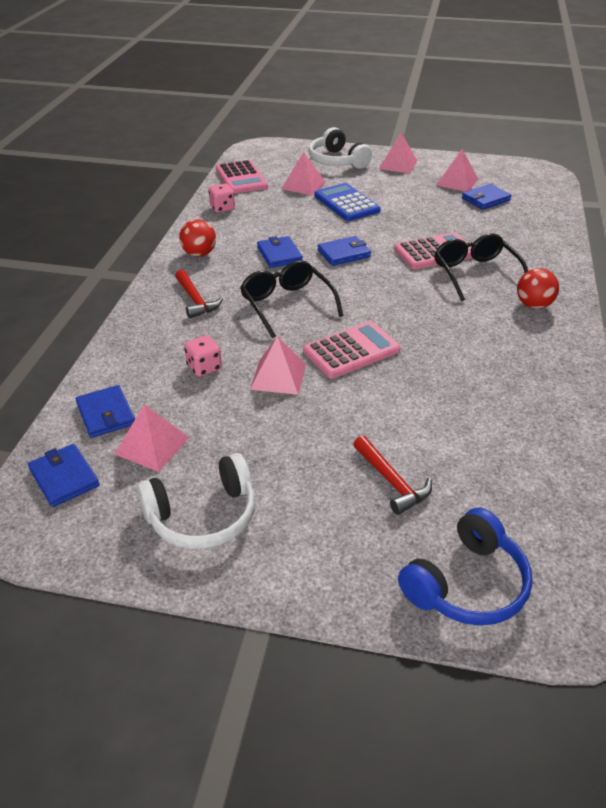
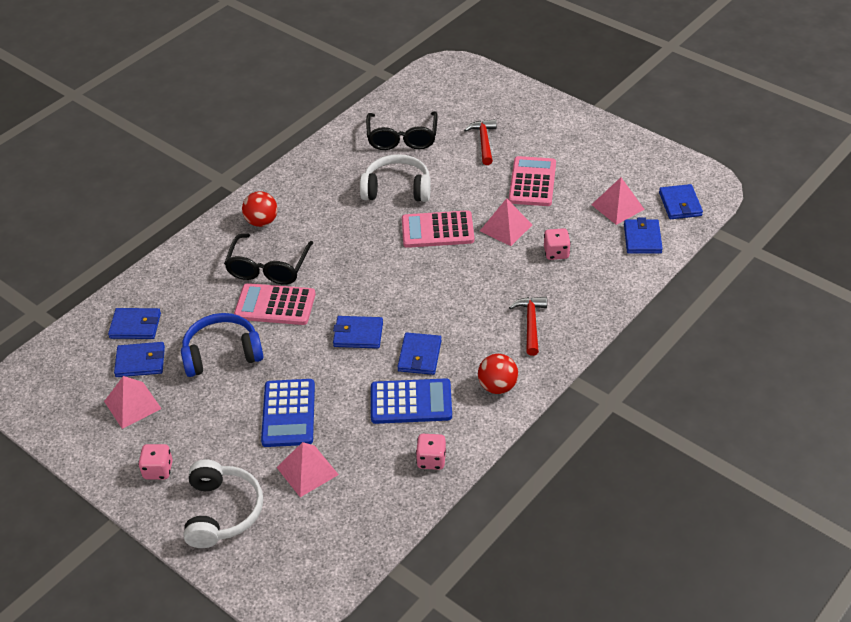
camera: 150 degrees left, 5 degrees up
(203, 516) = (602, 158): white headphones -> white headphones (397, 189)
(241, 178) = (370, 520): pink calculator -> pink calculator (532, 182)
(262, 229) = (411, 402): none -> blue calculator
(287, 304) = (455, 291): black glasses -> black glasses (402, 138)
(398, 164) = (158, 470): pink pyramid -> pink dice
(467, 584) = (486, 91): blue headphones -> blue headphones (222, 353)
(521, 214) = (135, 326): none -> blue wallet

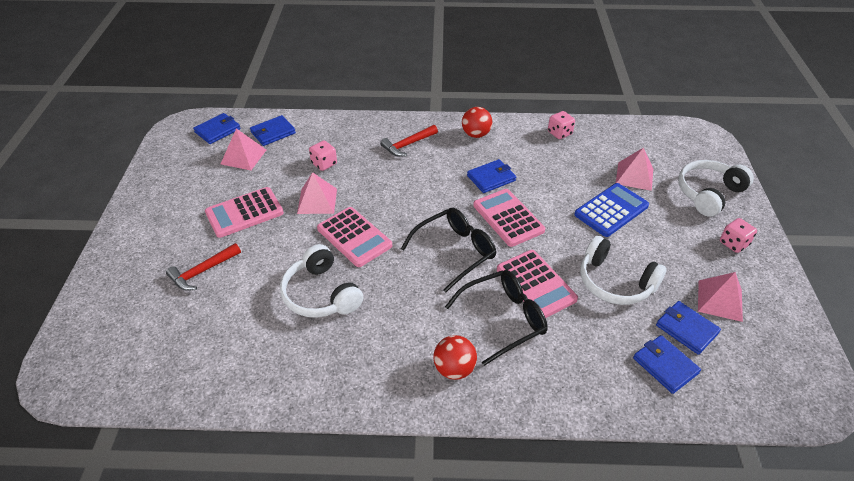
camera: 130 degrees left, 0 degrees up
(222, 353) = (615, 282): blue headphones -> white headphones
(358, 334) = (508, 218): blue wallet -> pink calculator
(402, 138) = (235, 337): black glasses -> black glasses (455, 251)
(411, 402) = (531, 162): blue calculator -> none

